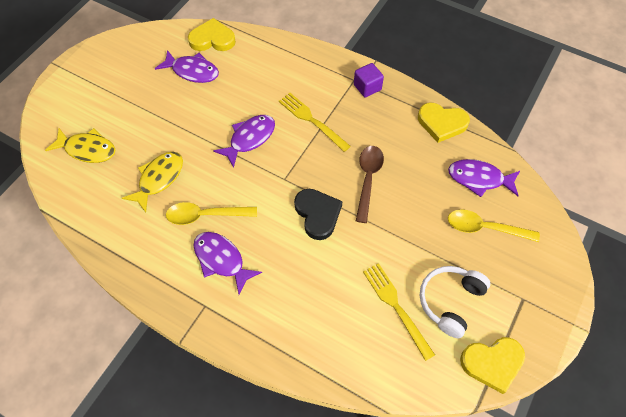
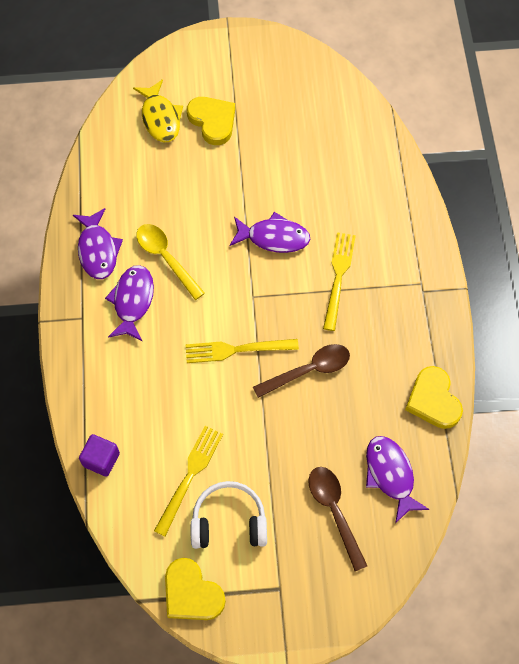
camera: 55 degrees right, 5 degrees up
(159, 179) = (174, 195): yellow fish -> none
(192, 71) = (311, 135): purple fish -> purple fish (98, 250)
(212, 39) = (364, 124): yellow heart -> yellow heart (212, 121)
(317, 214) = (236, 350): black heart -> yellow fork
(367, 87) = (422, 301): purple cube -> purple cube (101, 459)
(485, 228) = (334, 511): yellow spoon -> brown spoon

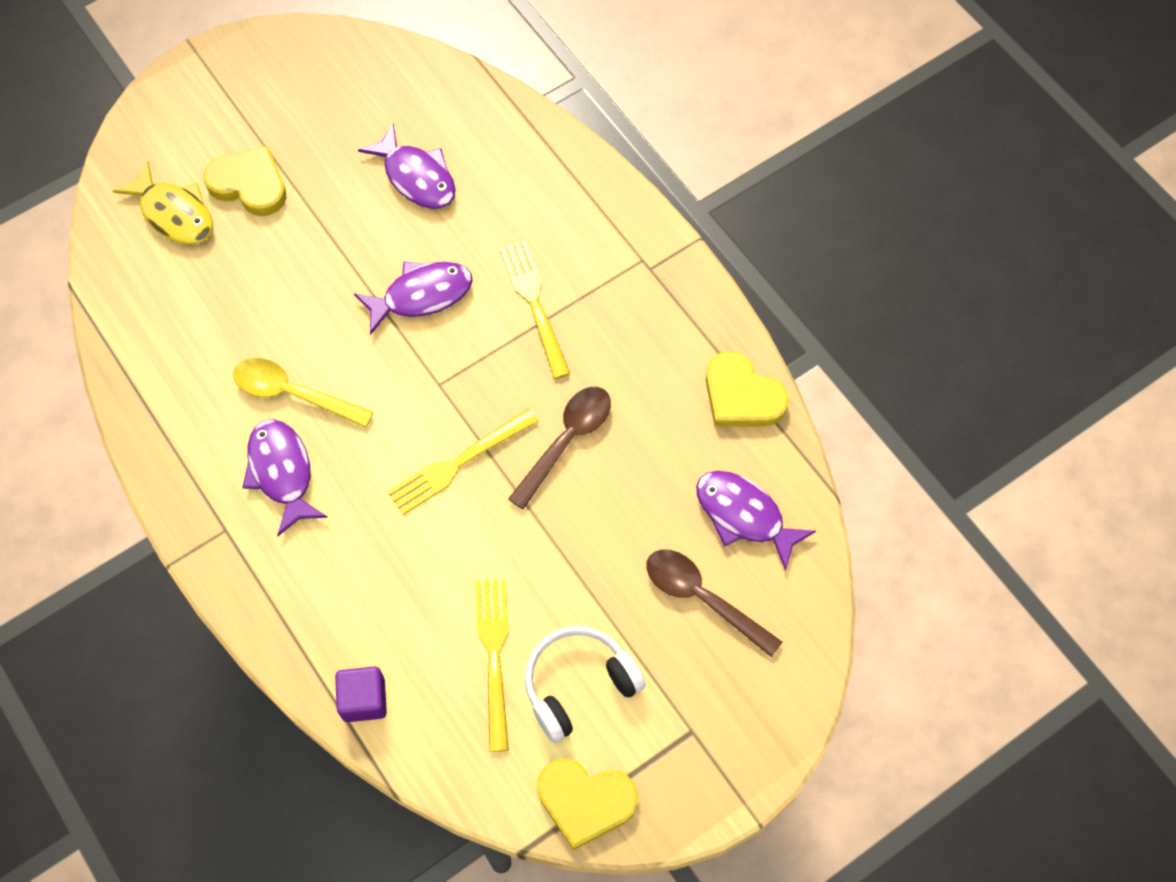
camera: 30 degrees left, 0 degrees up
(98, 250) = (193, 430): purple fish -> purple fish (416, 177)

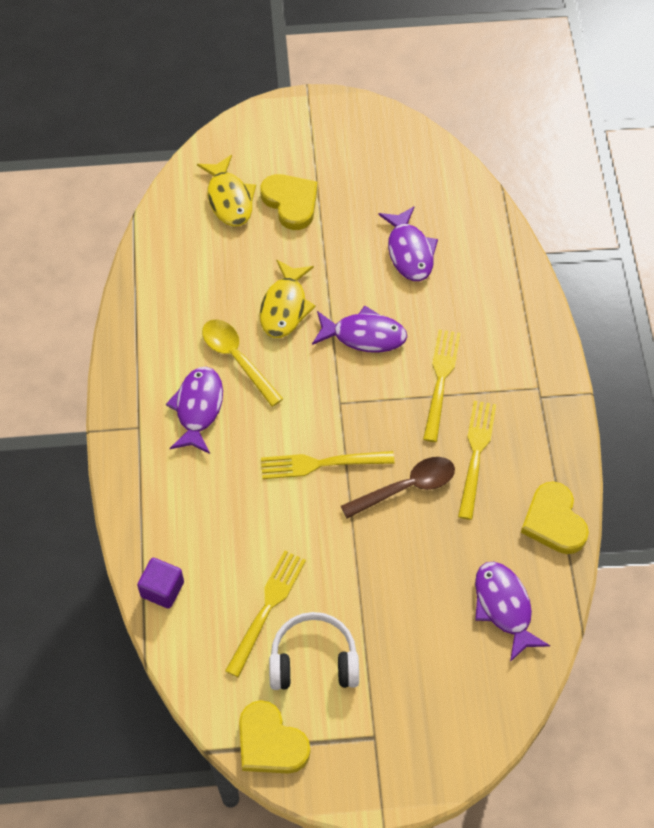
camera: 30 degrees right, 5 degrees down
(313, 307) = (285, 307): none -> yellow fish
(619, 365) = (476, 454): none -> yellow fork
(703, 598) = (438, 649): brown spoon -> none

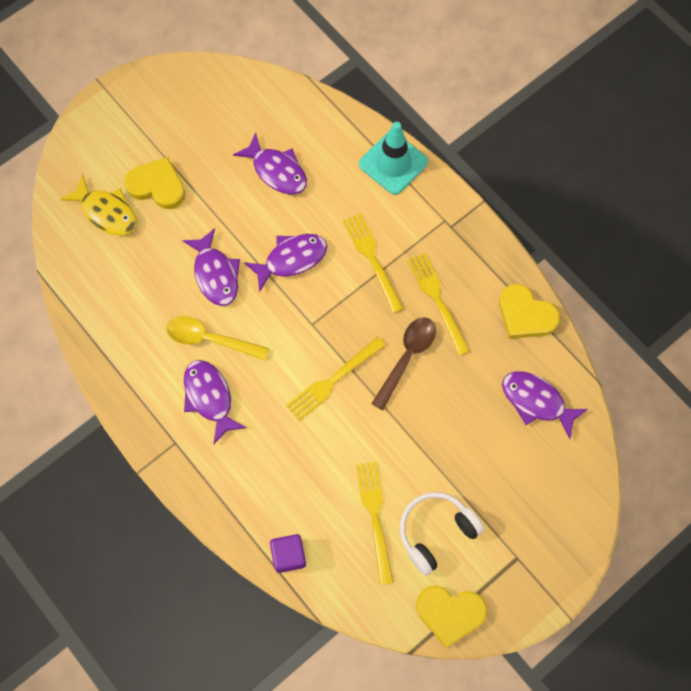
camera: 35 degrees left, 10 degrees up
(285, 307) = (215, 274): yellow fish -> purple fish
(526, 308) = (393, 163): none -> turquoise traffic cone

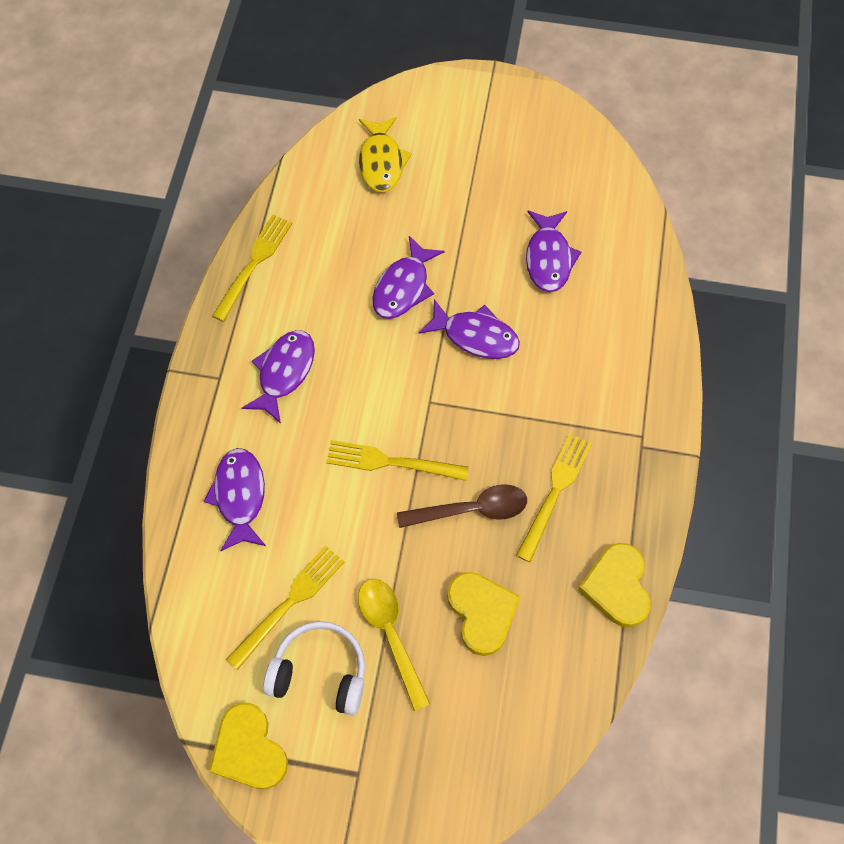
camera: 50 degrees right, 5 degrees down
(157, 186) = (442, 179): yellow heart -> yellow heart (482, 613)
(210, 339) = (339, 330): yellow spoon -> yellow spoon (391, 635)
(288, 555) = (190, 554): purple cube -> none
(372, 259) = (541, 402): yellow fork -> yellow fork (254, 263)
(393, 163) = (654, 346): turquoise traffic cone -> none
(536, 401) = (536, 667): purple fish -> purple fish (240, 496)

